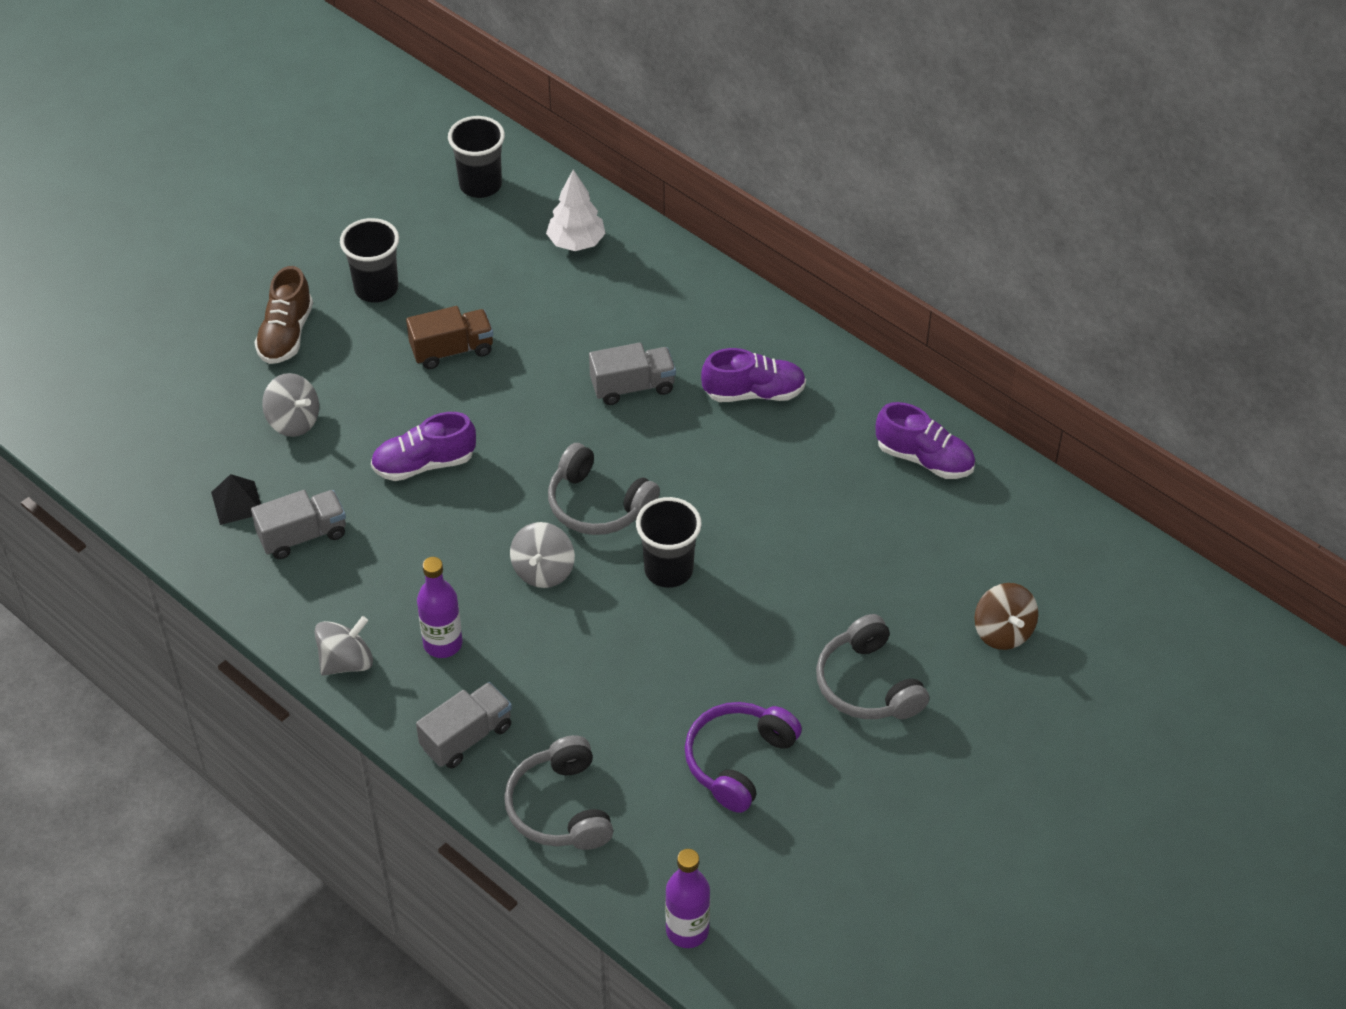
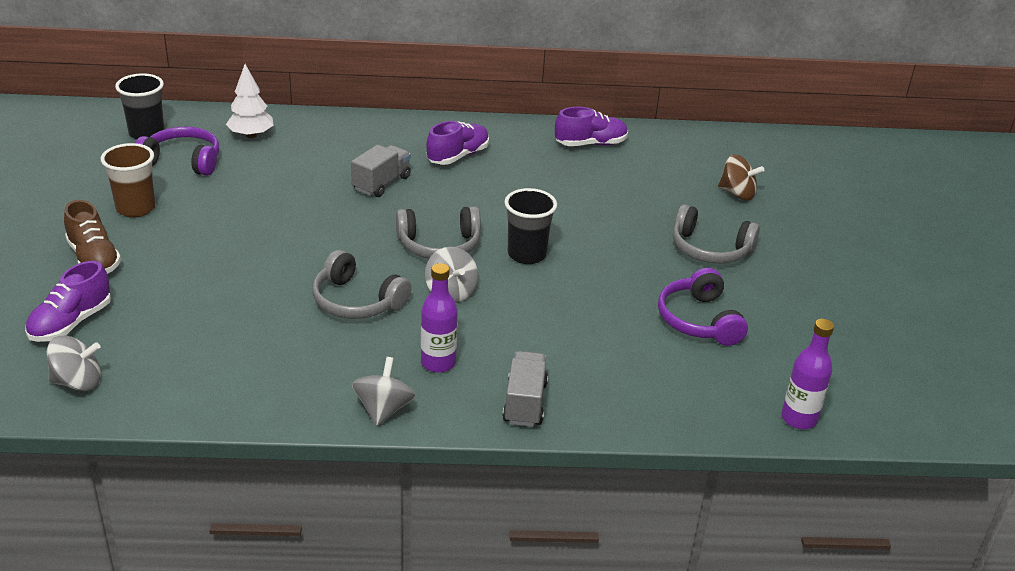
camera: 45 degrees left, 15 degrees down
(237, 503) = (175, 365): black pyramid -> none
(294, 421) = (162, 300): grey spinning top -> grey spinning top (78, 382)
(303, 535) = (254, 358): grey truck -> none
(376, 289) = (135, 208): black cup -> brown cup
(424, 464) = (293, 279): purple shoe -> purple shoe (71, 323)
(452, 350) = (235, 216): brown truck -> none
(476, 246) = (182, 161): none -> purple headphones
(560, 807) = (636, 404): grey headphones -> grey headphones (357, 301)

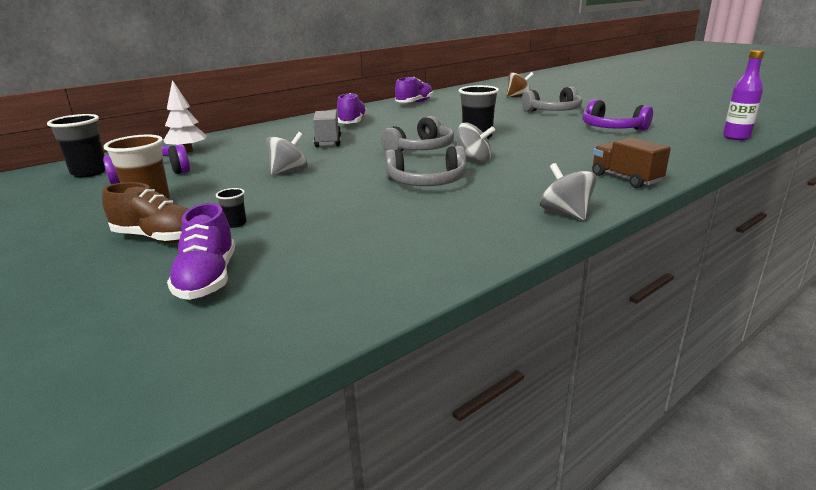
camera: 35 degrees left, 10 degrees down
(78, 382) = (293, 309): grey spinning top -> grey spinning top (289, 171)
(155, 272) = (236, 224): none -> black cup
(438, 363) = (541, 184): purple bottle -> none
(524, 403) = (625, 178): grey truck -> brown truck

